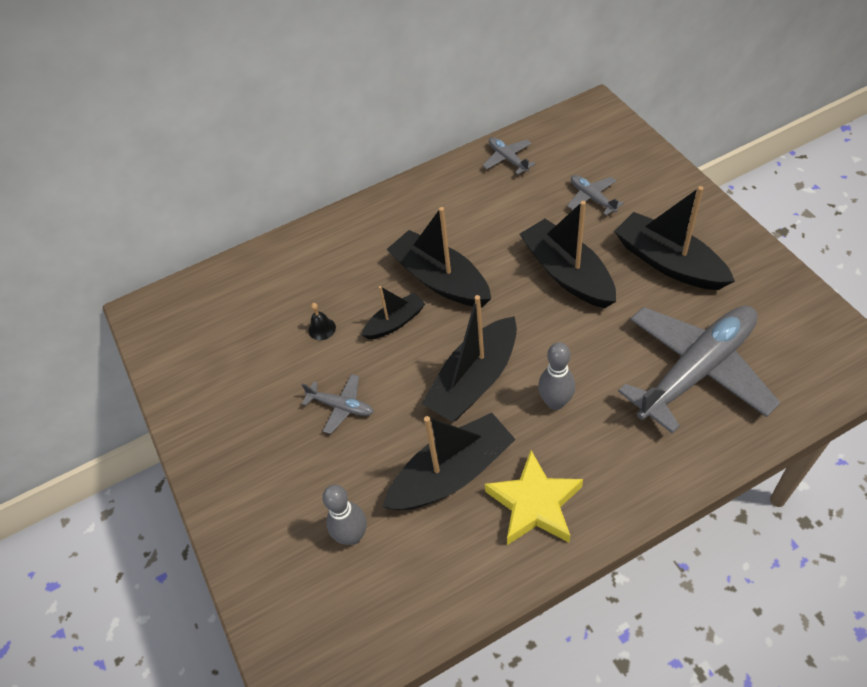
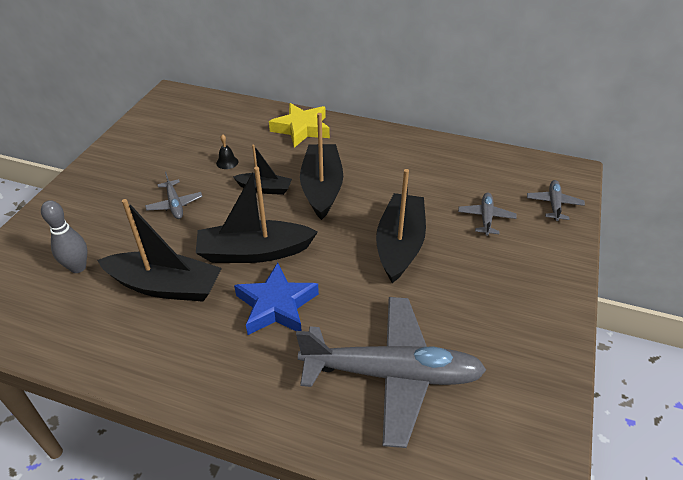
camera: 40 degrees right, 10 degrees down
(508, 159) = (464, 158): grey plane -> grey plane (554, 204)
(534, 504) = (175, 346): yellow star -> yellow star (301, 129)
(555, 402) = (276, 305): grey bowling pin -> blue star
(668, 262) = (479, 295): black boat -> none

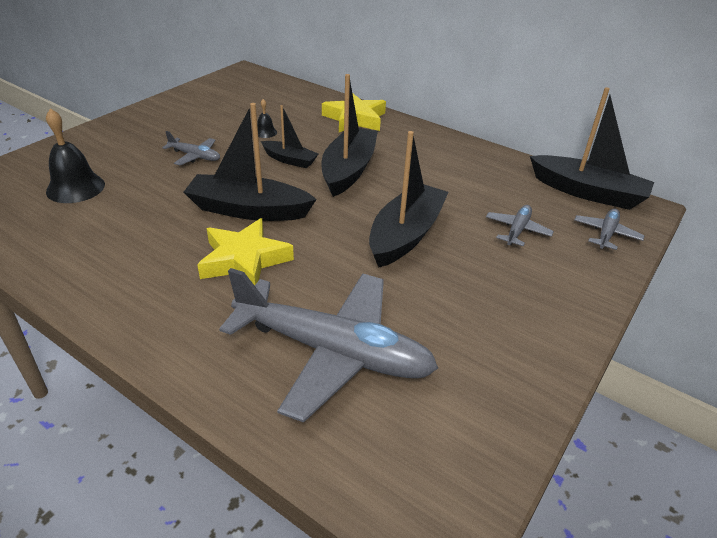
camera: 15 degrees right, 5 degrees down
(78, 267) = (75, 188): grey bowling pin -> black bell
(166, 286) = (146, 220): black boat -> black boat (588, 192)
(175, 204) = (195, 156): grey plane -> grey plane turned 60 degrees counterclockwise
(276, 305) = (244, 260): blue star -> yellow star

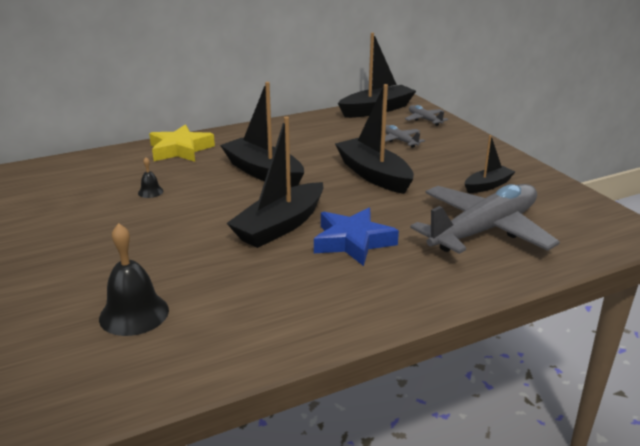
camera: 60 degrees left, 10 degrees down
(195, 156) = (152, 234): grey plane -> none
(244, 260) = (352, 242): yellow star -> blue star
(290, 160) = (217, 192): black boat -> black boat (488, 185)

